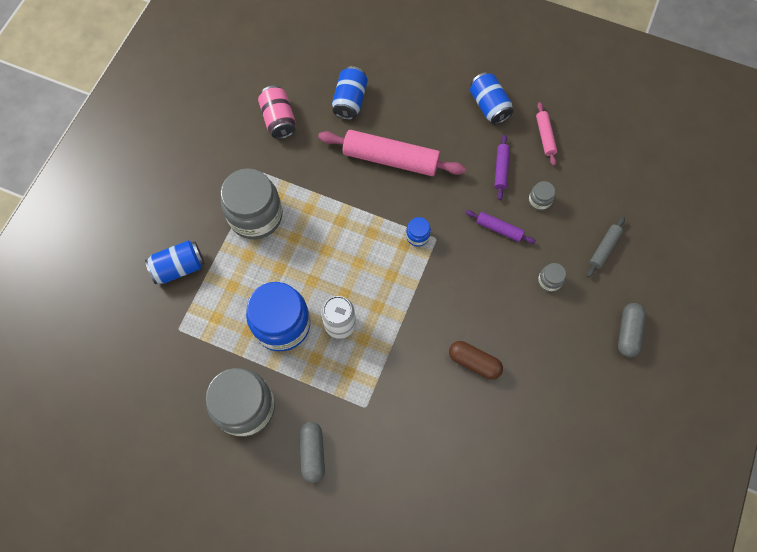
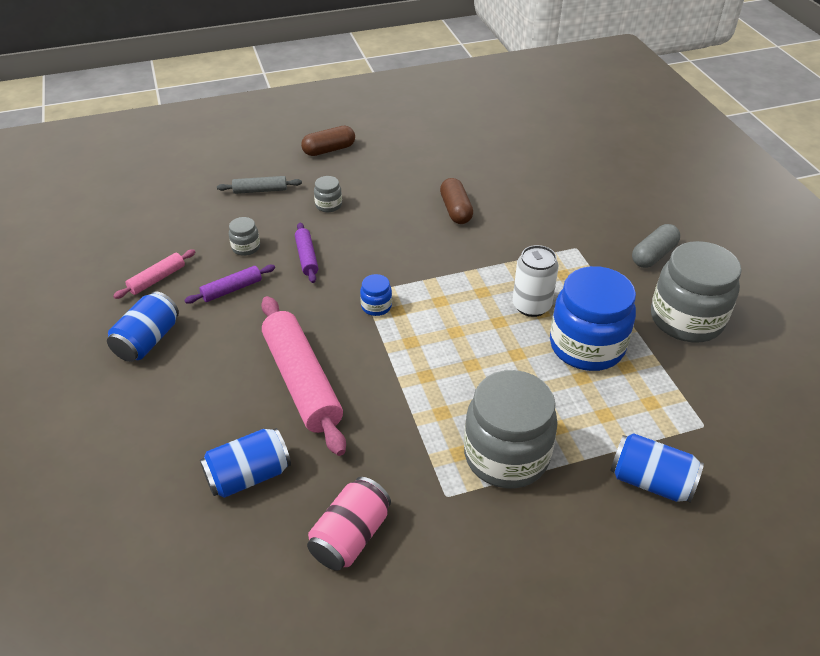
camera: 130 degrees left, 25 degrees down
(628, 332) = (329, 150): grey capsule -> brown capsule

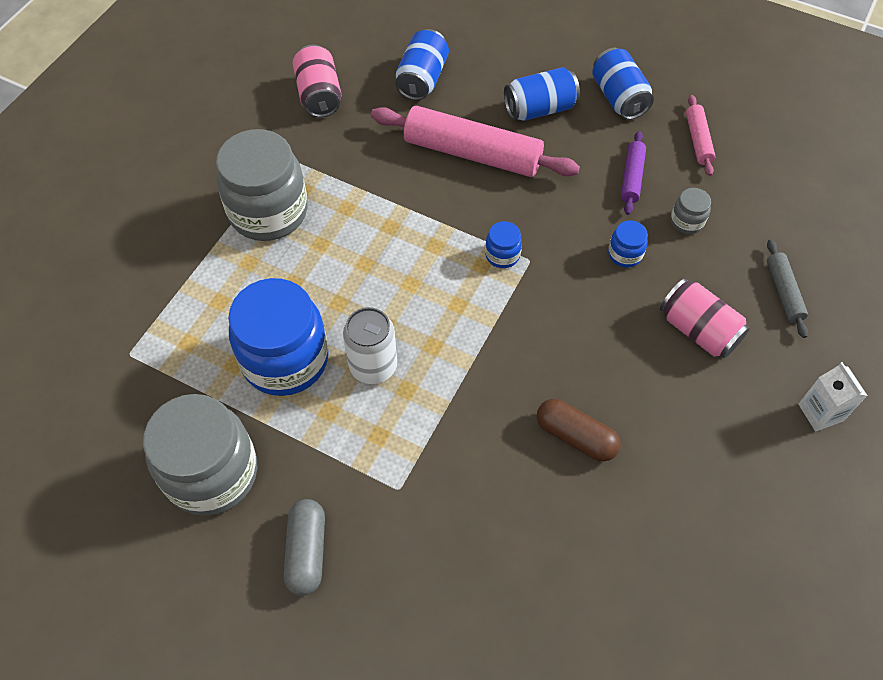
camera: 135 degrees right, 15 degrees up
(260, 190) = (783, 292): grey rolling pin -> grey rolling pin turned 45 degrees counterclockwise
(306, 257) = (625, 254): purple rolling pin -> blue jar
(328, 205) = (698, 330): grey jar -> pink can
(329, 150) = (820, 412): brown capsule -> white carton
(650, 481) = (146, 271): blue can -> blue can (539, 109)

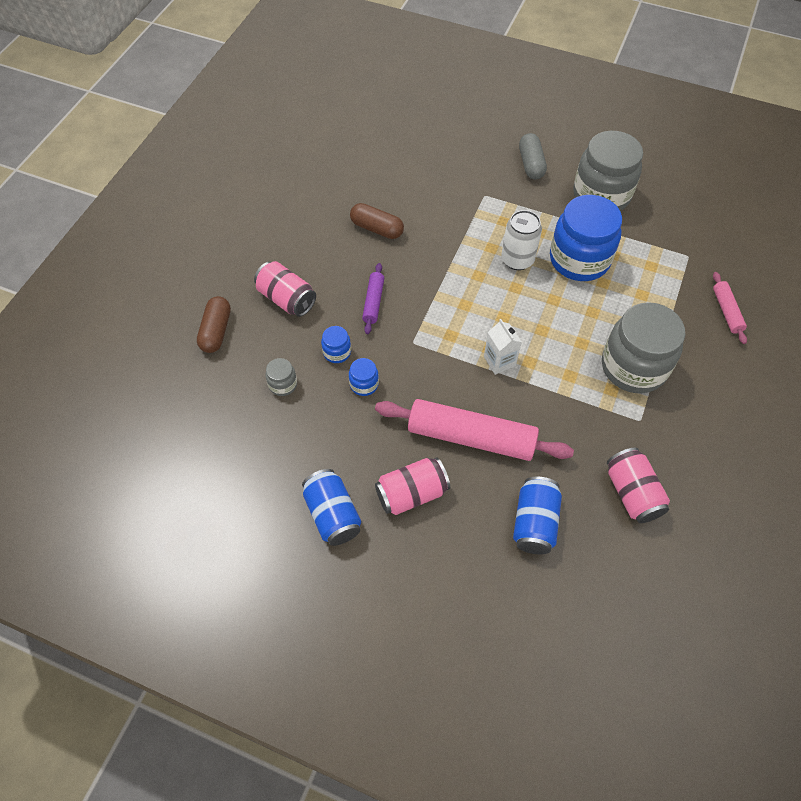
camera: 175 degrees right, 0 degrees up
(502, 255) = (435, 344): blue jar -> blue jar (364, 384)
(539, 109) = (412, 493): blue can -> pink can
(632, 177) = (326, 423): purple rolling pin -> purple rolling pin (373, 302)
(698, 140) = (260, 468): pink rolling pin -> pink rolling pin (726, 311)
(783, 292) = (216, 331): grey rolling pin -> brown capsule
(820, 412) = (212, 253): white carton -> white carton (499, 361)

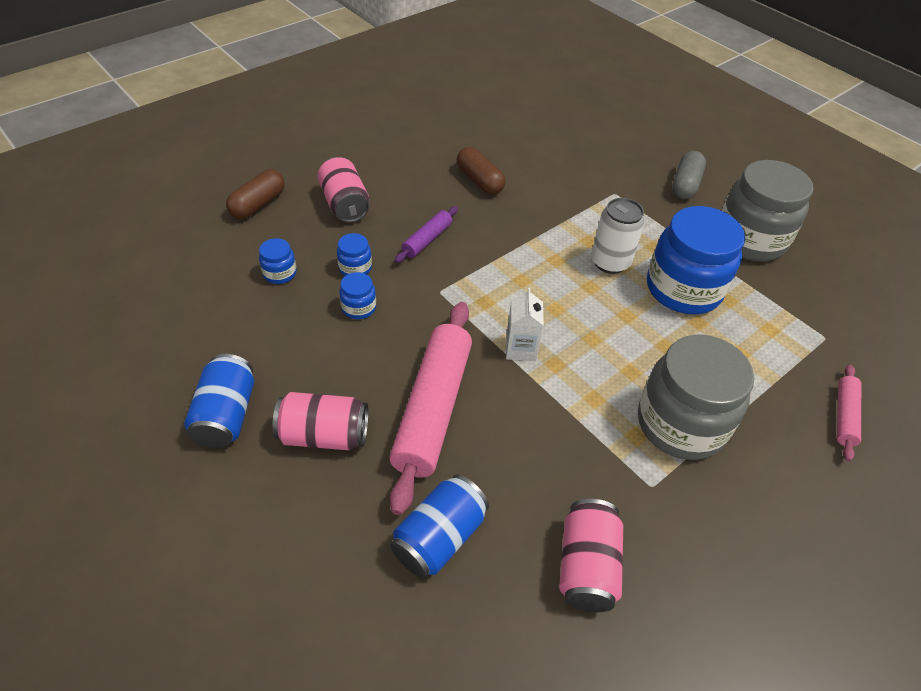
camera: 25 degrees right, 10 degrees down
(283, 384) = (280, 273): grey jar -> blue jar
(471, 437) = (433, 409): pink rolling pin -> pink rolling pin turned 60 degrees clockwise

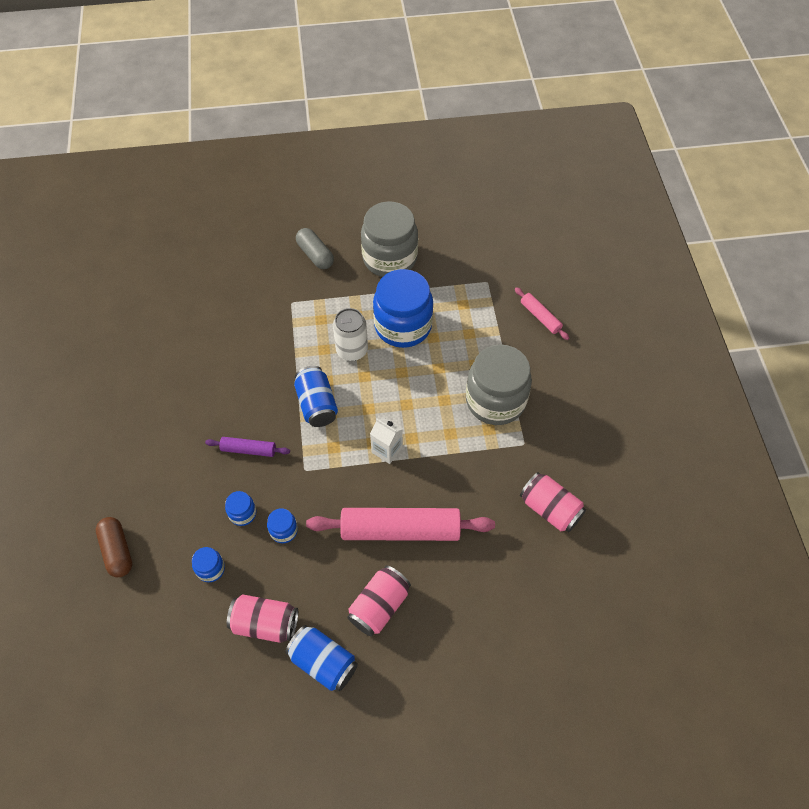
camera: 55 degrees left, 10 degrees up
(345, 204) = (167, 486): pink can -> pink can (265, 623)
(427, 240) = (248, 450): purple rolling pin -> purple rolling pin turned 60 degrees counterclockwise
(433, 409) = (400, 529): pink rolling pin -> pink rolling pin turned 45 degrees counterclockwise
(439, 537) = (490, 575): blue can -> blue can (317, 404)
(479, 181) = (212, 378): brown capsule -> none

